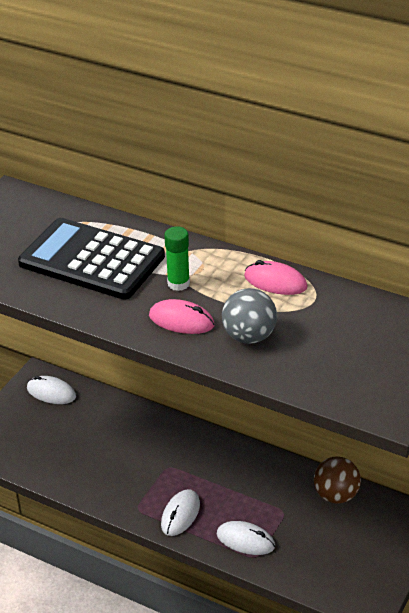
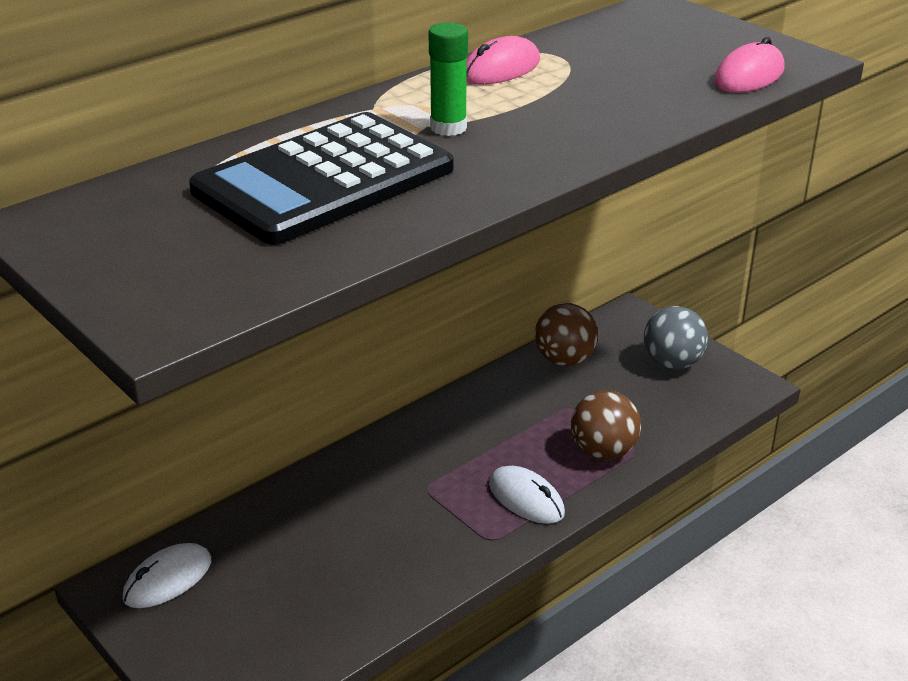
camera: 70 degrees left, 5 degrees down
(181, 320) = (539, 140): pink mouse -> pink mouse (749, 76)
(245, 540) = (603, 452): white mouse -> brown ball
(249, 336) = (608, 104): grey ball -> grey ball (672, 363)

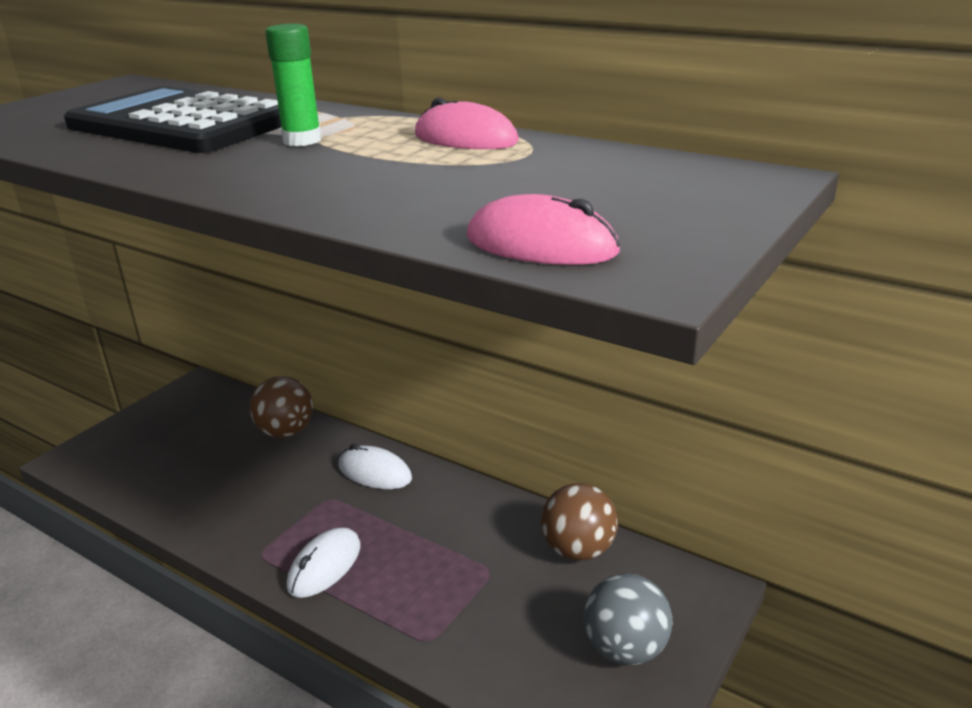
camera: 75 degrees right, 5 degrees down
(168, 579) = (204, 403): white mouse -> white mouse (374, 472)
(603, 452) = (418, 612): brown ball -> brown ball (286, 432)

